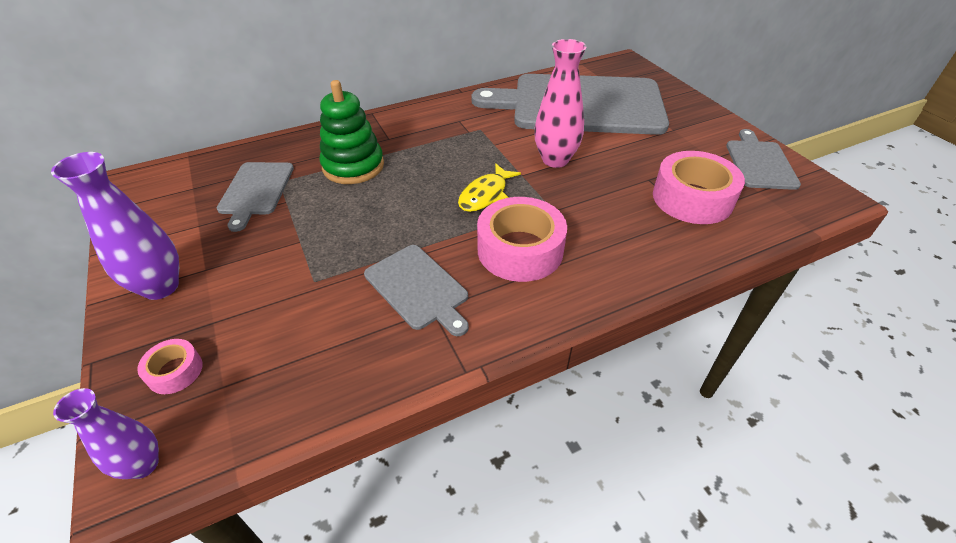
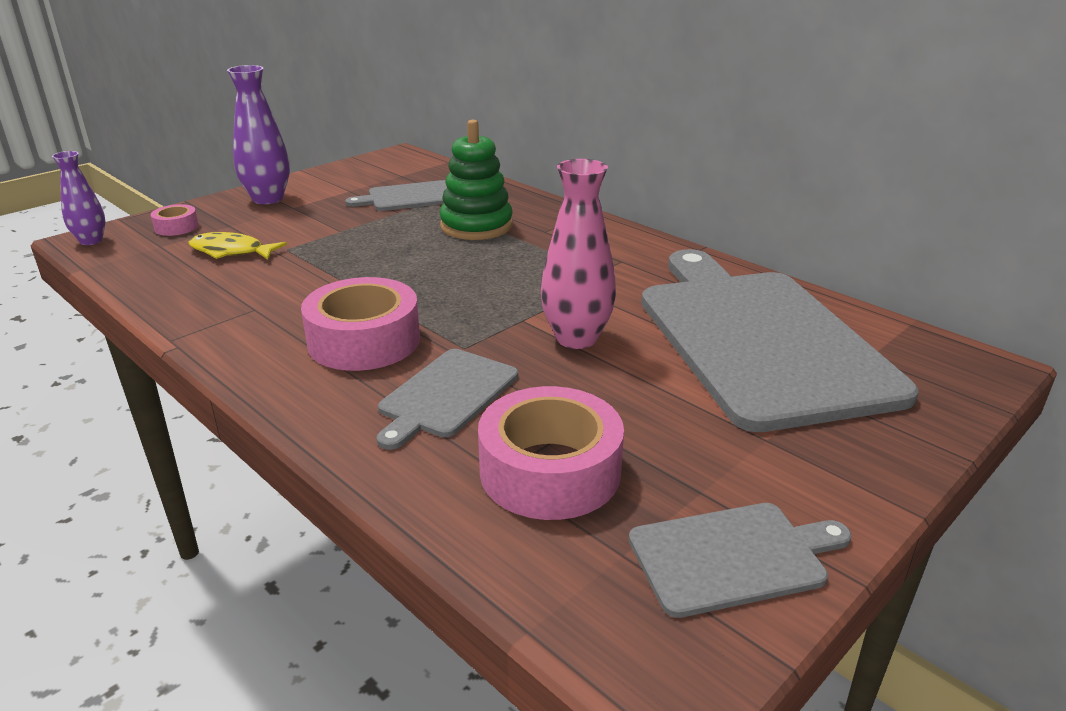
camera: 70 degrees right, 15 degrees down
(418, 288) = (285, 296): grey cutting board -> grey cutting board (447, 395)
(485, 195) = (464, 303): yellow fish -> yellow fish (231, 251)

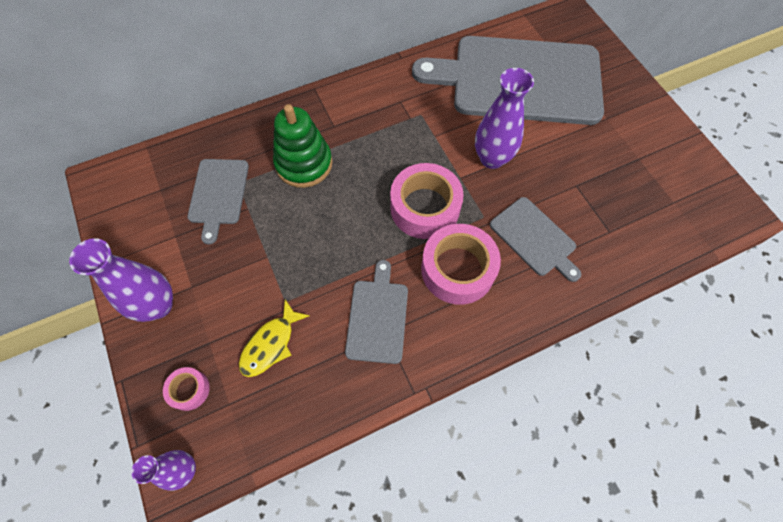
camera: 70 degrees left, 35 degrees up
(550, 471) = (613, 210): pink tape -> pink tape (425, 208)
(576, 338) = (492, 158): pink vase -> purple vase
(732, 556) = (681, 165): grey cutting board -> grey cutting board (377, 317)

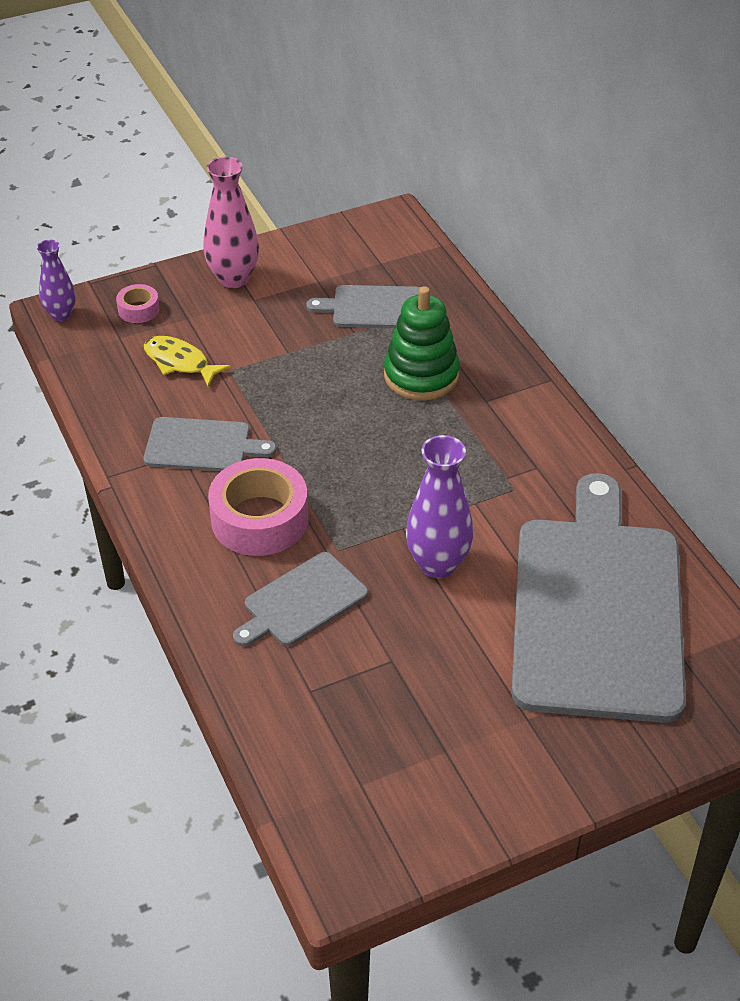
camera: 90 degrees right, 20 degrees down
(158, 305) = (233, 278): purple vase -> pink vase
(425, 208) = (353, 490): pink tape -> none

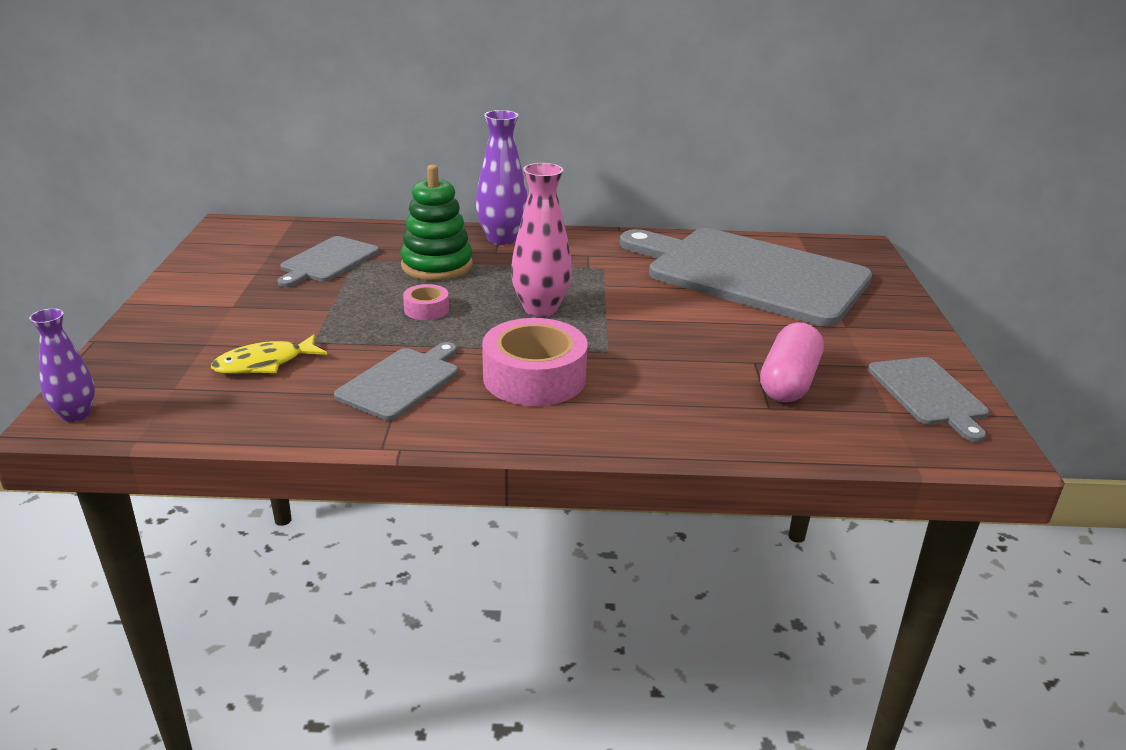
camera: 65 degrees left, 15 degrees down
(138, 309) = (148, 366): pink tape -> pink tape (426, 309)
(233, 278) = (187, 307): pink vase -> pink vase (540, 309)
(302, 602) = (658, 383): grey cutting board -> grey cutting board (929, 394)
(368, 695) = (788, 382): none -> pink capsule
(437, 564) = (660, 315): purple vase -> purple vase (502, 239)

